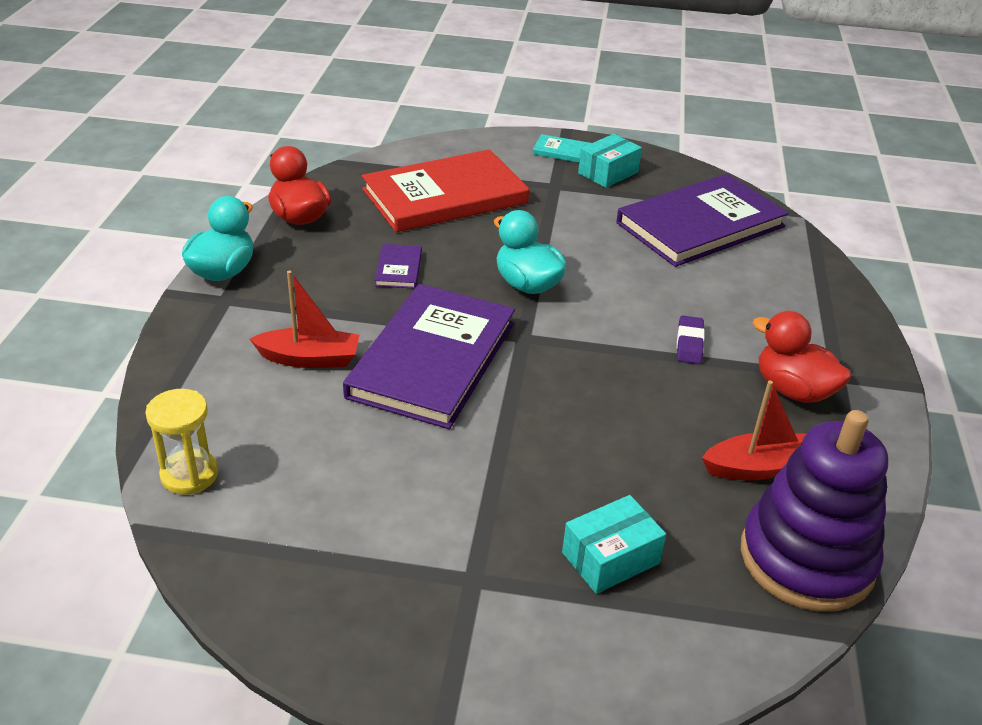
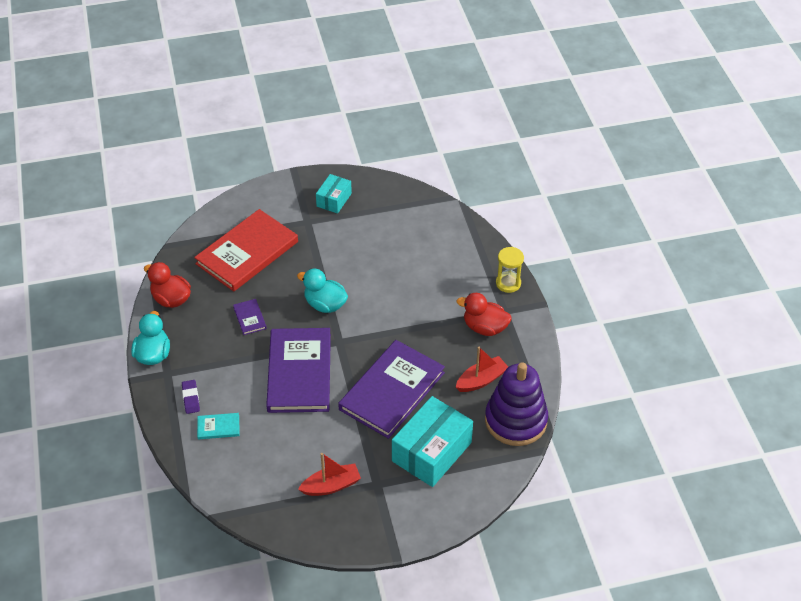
camera: 20 degrees left, 10 degrees up
(189, 475) = (218, 481): yellow hourglass -> yellow hourglass (508, 283)
(309, 358) = (236, 395): red boat -> red boat (331, 486)
(562, 151) = (299, 190): turquoise book -> turquoise book (218, 427)
(610, 558) = (432, 452): turquoise box -> turquoise box, size x1.80
(689, 343) = (425, 315): purple eraser -> purple eraser (191, 398)
(700, 225) = (402, 225): purple book -> purple book (392, 391)

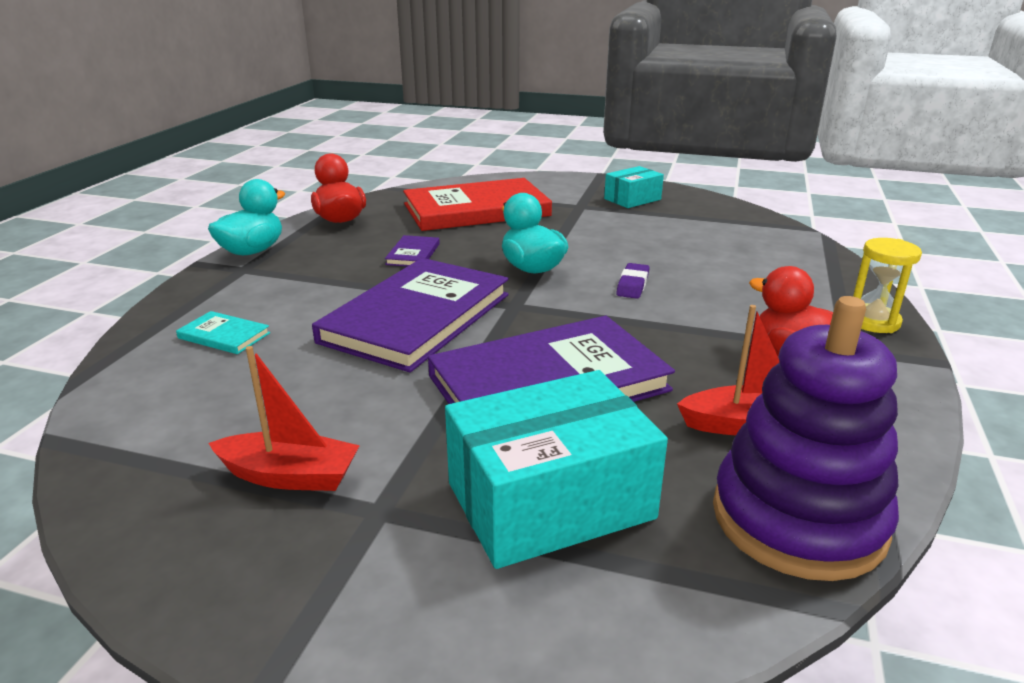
camera: 30 degrees right, 20 degrees down
(191, 398) = (234, 297): purple eraser -> purple eraser (632, 285)

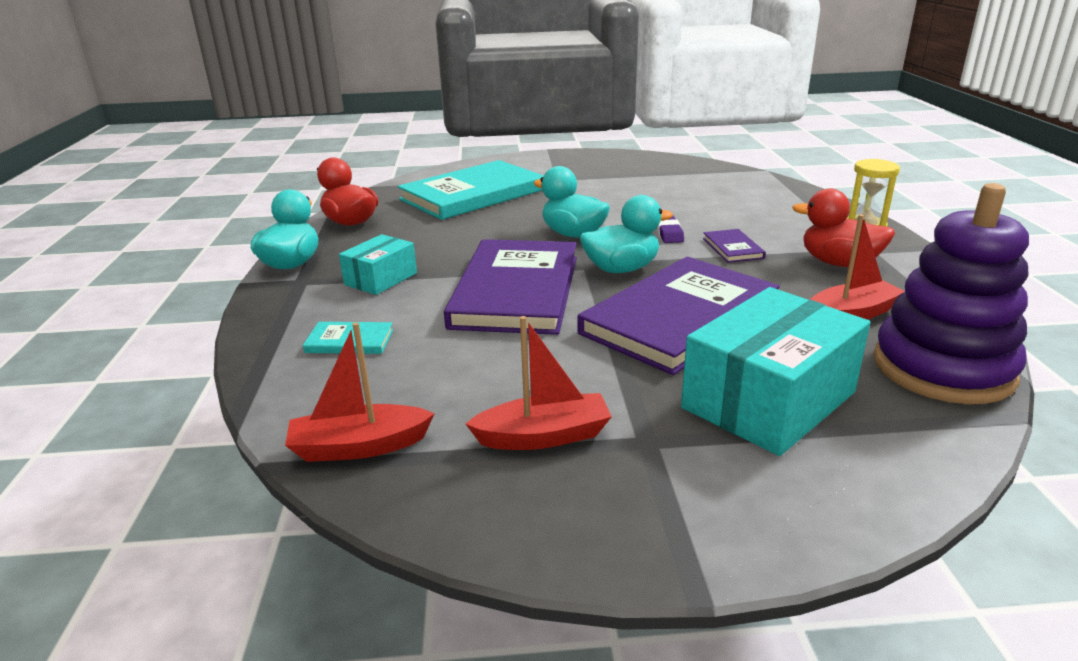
camera: 20 degrees left, 0 degrees up
(130, 440) = (359, 446): none -> red boat
(413, 254) = (455, 240): purple book -> purple book (733, 248)
(476, 210) = (473, 195): red book -> turquoise book
(543, 315) = (621, 269): none -> turquoise duck
(632, 199) = (599, 166): turquoise box -> turquoise box (381, 279)

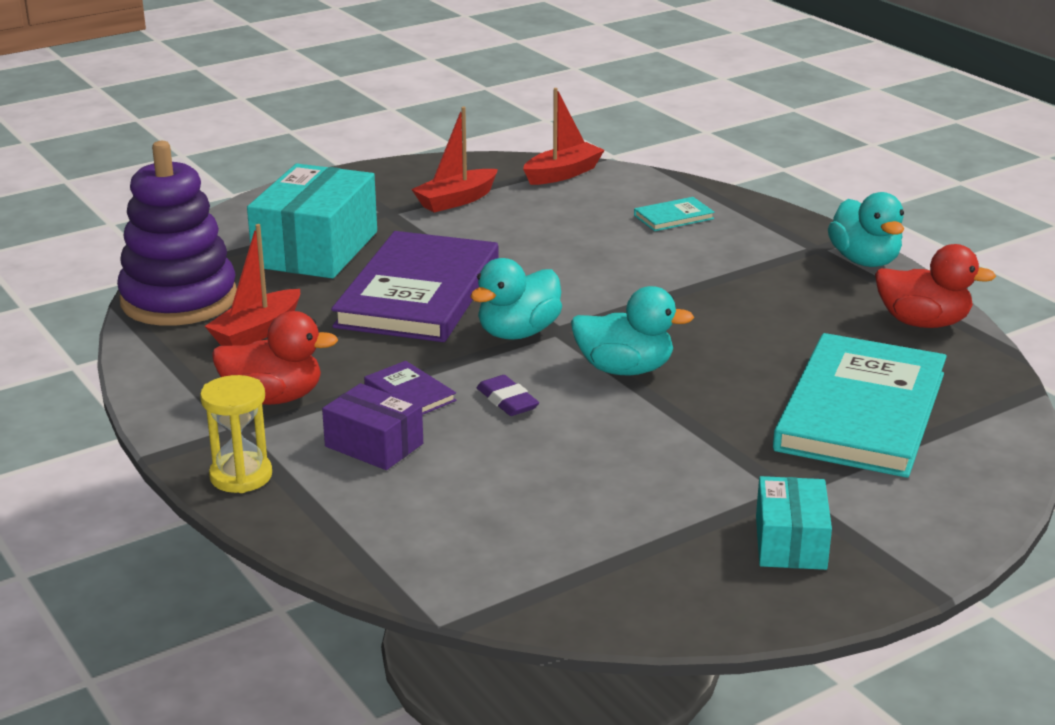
camera: 150 degrees right, 0 degrees up
(381, 279) = (746, 267): turquoise box -> turquoise box (790, 542)
(516, 291) = (597, 285): purple book -> none
(771, 227) = (374, 445): none -> purple box

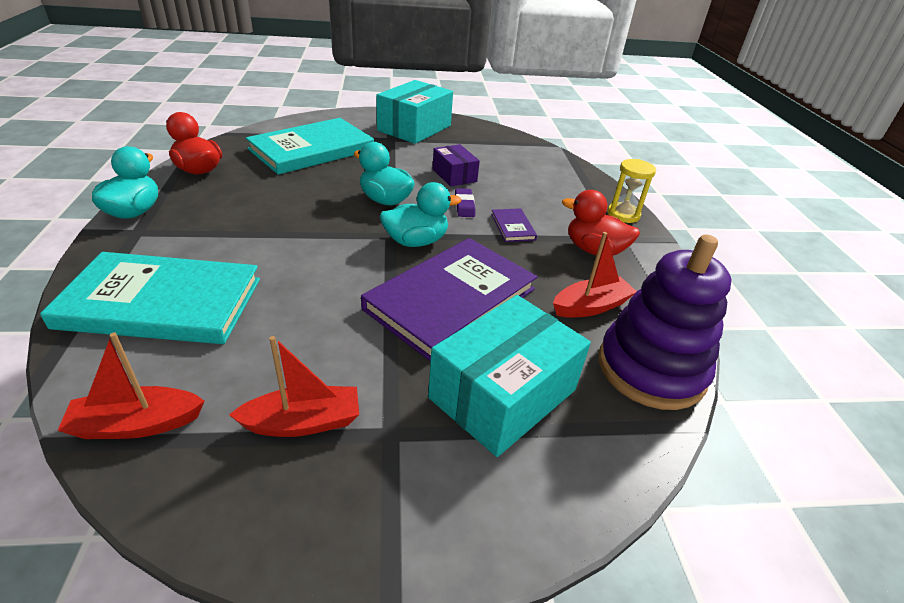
camera: 155 degrees left, 10 degrees up
(374, 445) = (549, 207): purple box -> purple box (454, 175)
(673, 217) = (161, 303): turquoise book -> turquoise book, size x2.44
(790, 542) = (414, 128): turquoise box -> turquoise box, size x1.80

